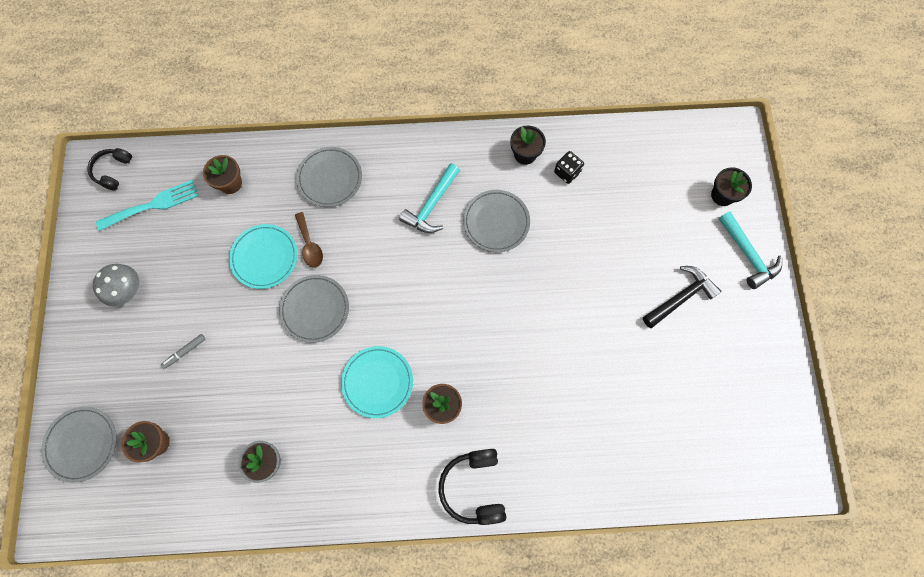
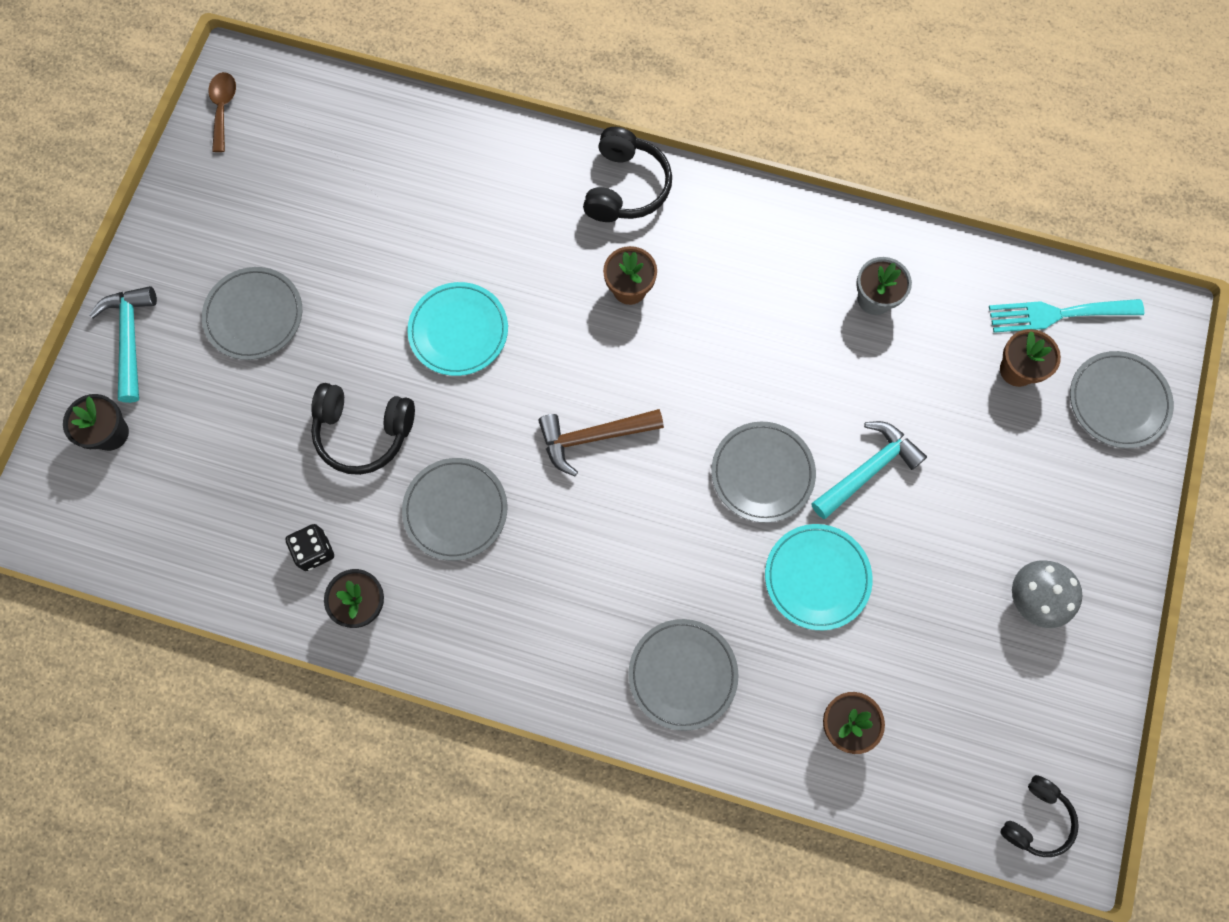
camera: 160 degrees left, 0 degrees up
(153, 205) = (976, 730): turquoise fork -> turquoise fork (1057, 314)
(185, 352) = (960, 476): grey marker -> none
(310, 245) = (744, 573): brown spoon -> brown spoon (223, 108)
(377, 382) = (704, 346): turquoise plate -> turquoise plate (458, 331)
(430, 294) = (593, 437): none -> brown hammer
(431, 205) = (540, 571): turquoise hammer -> turquoise hammer (868, 469)
(573, 248) = (363, 432): none -> black headphones
(681, 297) = (254, 315): black hammer -> grey plate

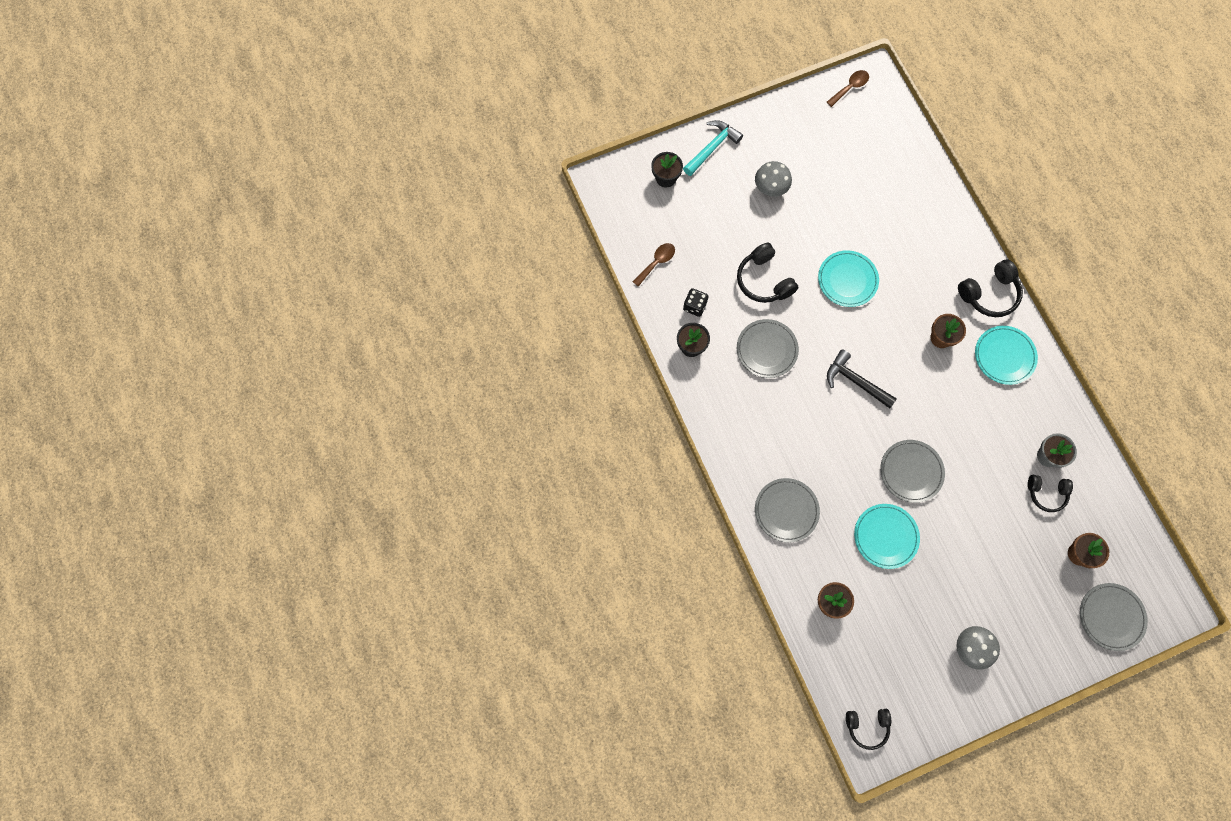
camera: 50 degrees right, 0 degrees up
(210, 548) = (656, 262): none -> brown spoon
(254, 315) = (770, 188): grey plate -> grey mushroom
(593, 437) = (855, 381): brown hammer -> black hammer
(715, 238) = (1004, 356): none -> turquoise plate
(868, 469) = (959, 520): turquoise hammer -> none
(917, 341) = (1046, 493): none -> black headphones
(1057, 314) = (1128, 552): turquoise fork -> none

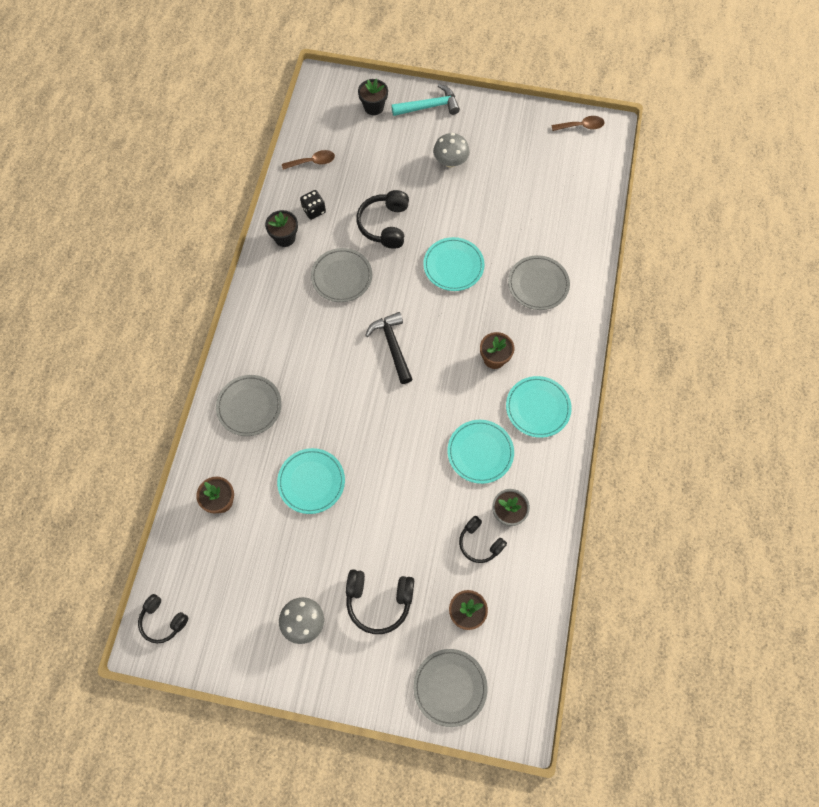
camera: 35 degrees right, 5 degrees down
(911, 472) = (377, 446): grey plate -> grey plate (538, 284)
(989, 294) = (566, 351): black headphones -> black headphones (379, 601)
(991, 422) = (480, 452): none -> turquoise plate

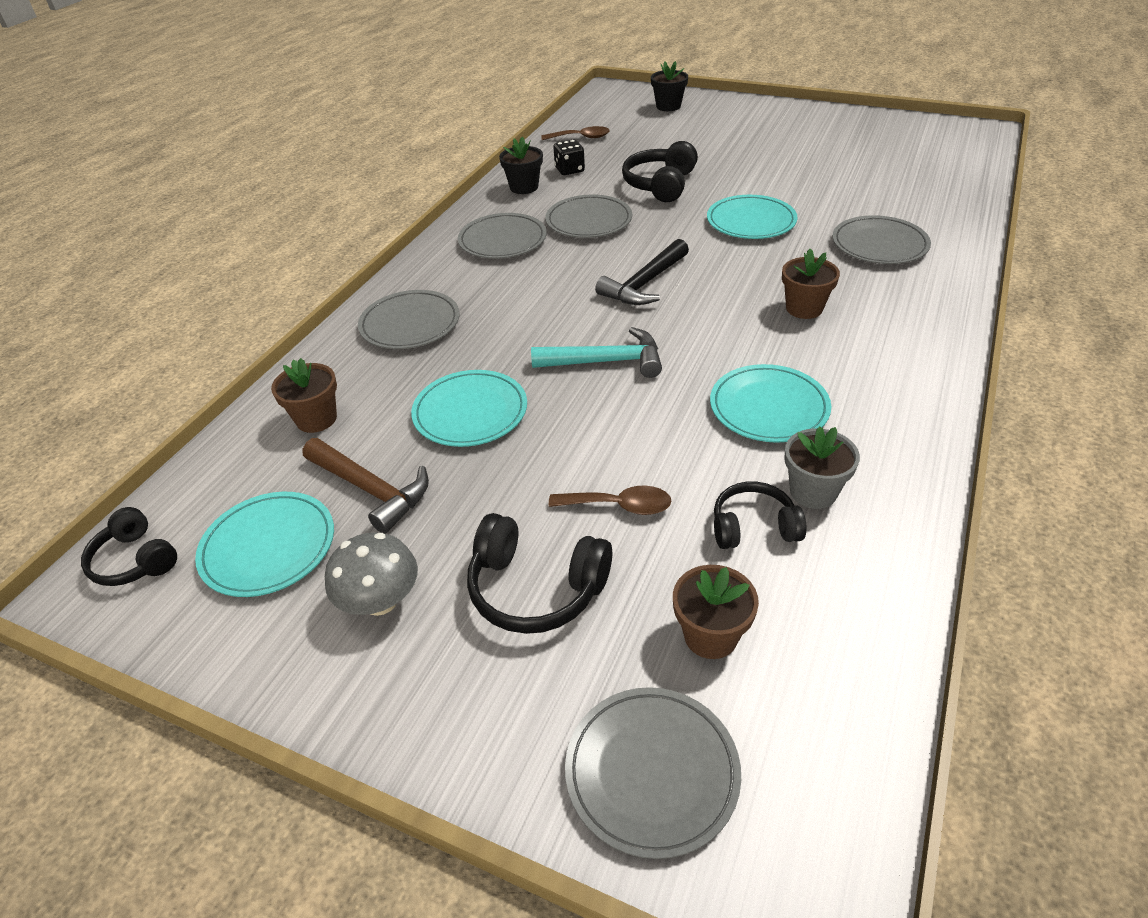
camera: 15 degrees right, 25 degrees down
(273, 550) = (371, 490): none -> brown hammer
(286, 307) = (502, 240): none -> grey plate
(392, 345) = (644, 284): black hammer -> black hammer turned 135 degrees counterclockwise
(429, 106) = (738, 108): turquoise hammer -> turquoise hammer (606, 361)
(450, 161) = (759, 144): grey mushroom -> none
(479, 543) = (753, 527): black headphones -> black headphones turned 120 degrees clockwise
(538, 408) = (876, 366): turquoise plate -> turquoise plate (268, 547)
(581, 126) = (942, 127): brown spoon -> brown spoon (619, 506)

